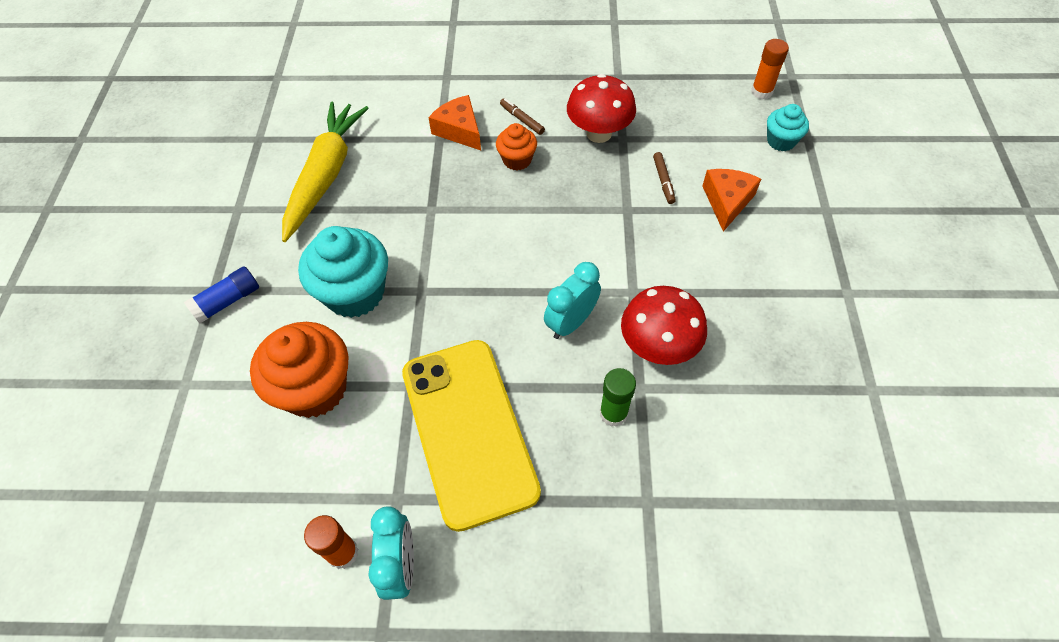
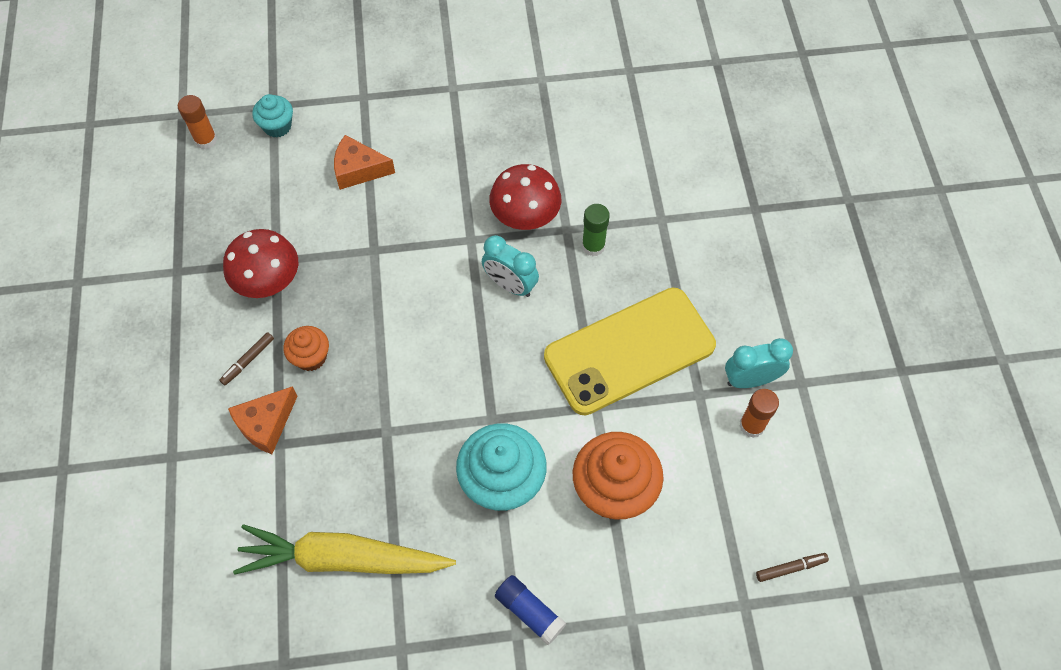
camera: 100 degrees left, 5 degrees up
(663, 181) = (334, 221): brown marker -> brown marker (790, 568)

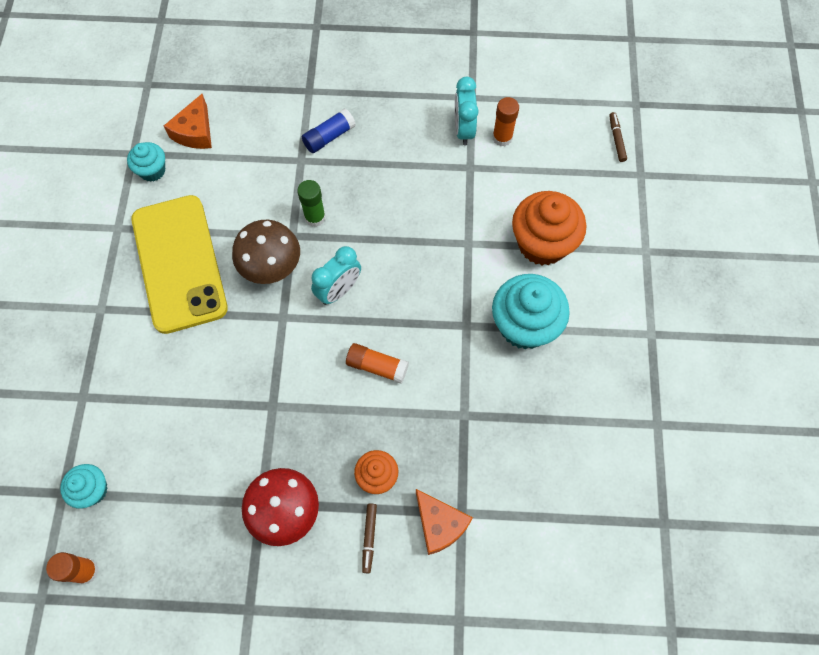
camera: 80 degrees left, 5 degrees up
(248, 361) = (369, 538): brown marker -> brown marker turned 45 degrees clockwise
(343, 559) = (577, 464): yellow carrot -> none
(358, 170) = (174, 411): orange cheese -> orange cheese (195, 132)
(429, 337) = (377, 366): none -> orange glue stick
(525, 218) = (271, 267): red mushroom -> brown mushroom
(529, 612) = (634, 322): blue glue stick -> blue glue stick (329, 137)
(613, 91) = (152, 170): none -> turquoise cupcake
(629, 351) = (422, 209): yellow phone -> yellow phone (179, 263)

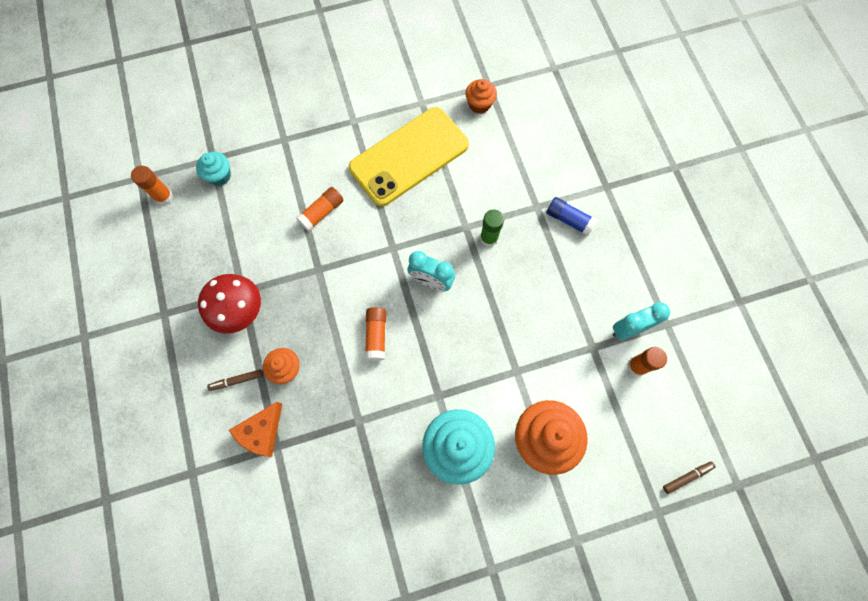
camera: 70 degrees right, 5 degrees up
(152, 170) = (479, 104): turquoise cupcake -> orange cupcake
(195, 132) = (527, 119): orange cheese -> none
(203, 380) = (322, 212): none -> orange glue stick
(271, 267) = (432, 223): brown mushroom -> none

